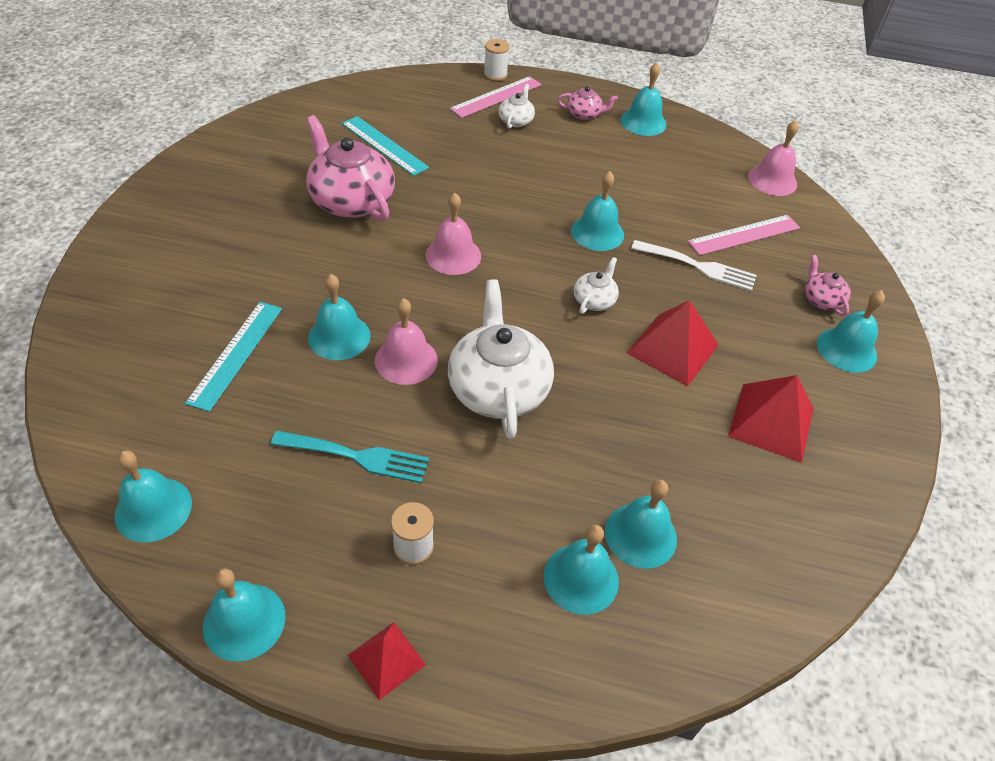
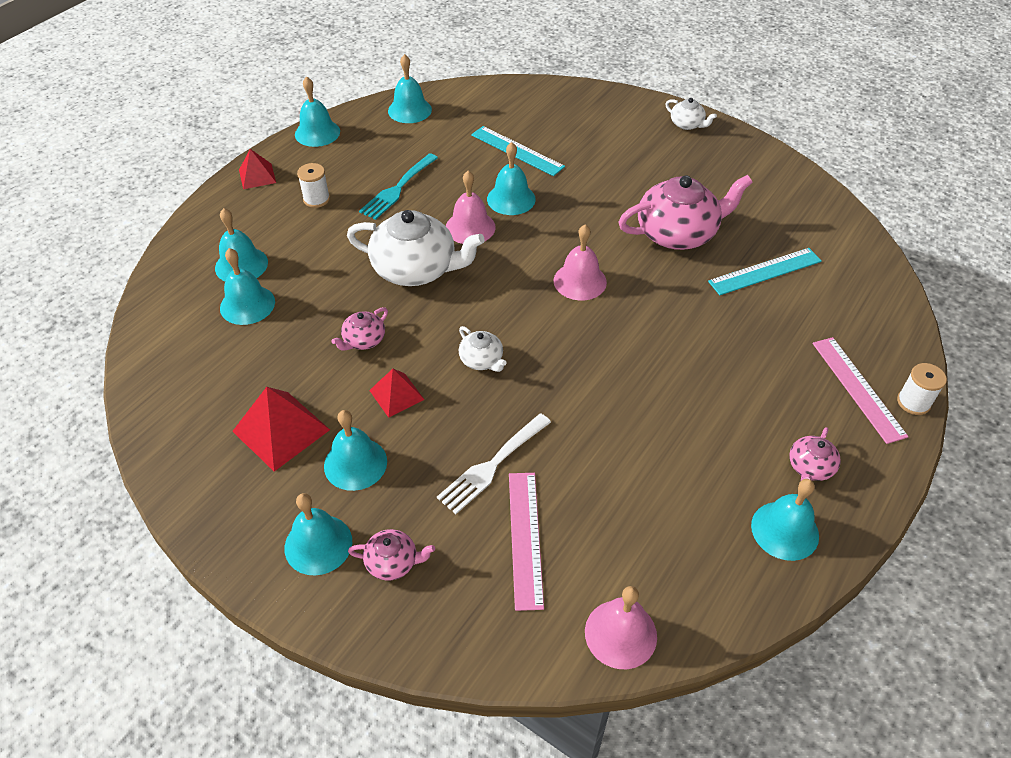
camera: 115 degrees right, 0 degrees up
(516, 121) = (801, 392): white teapot -> white teapot (687, 124)
(597, 232) = (576, 397): turquoise bell -> turquoise bell (355, 463)
(625, 398) = (363, 340): none -> pink teapot
(673, 349) = (396, 395): red pyramid -> red pyramid, size x0.61

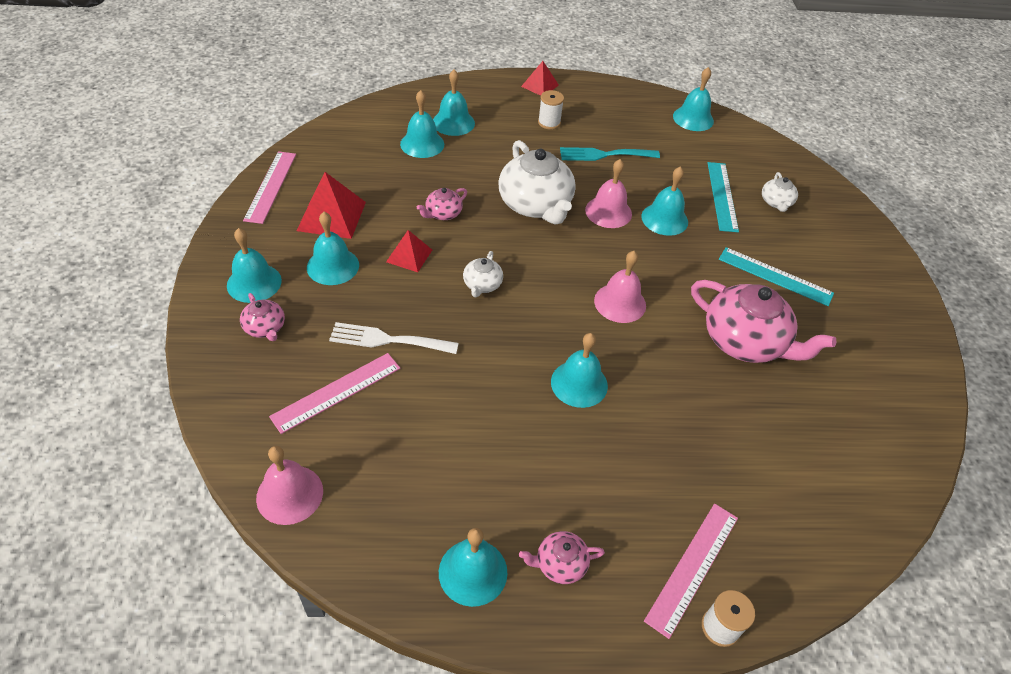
camera: 50 degrees right, 0 degrees up
(180, 463) = (271, 186): none -> pink ruler
(317, 133) = (613, 89): turquoise bell -> turquoise bell (579, 383)
(363, 340) = (443, 213): pink teapot -> pink teapot turned 45 degrees counterclockwise
(687, 124) = (892, 286): white teapot -> white teapot (776, 202)
(765, 271) = (768, 427): turquoise ruler -> turquoise ruler (775, 276)

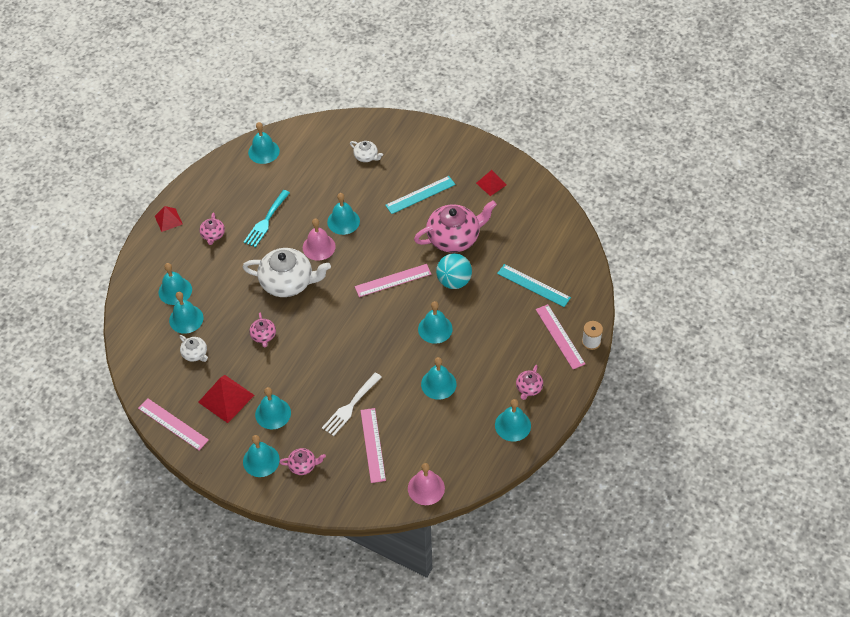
camera: 55 degrees left, 5 degrees up
(409, 255) = (289, 369): red pyramid -> red pyramid (491, 184)
(482, 285) = (337, 341): white teapot -> white teapot (195, 354)
(487, 429) = (438, 384): none -> turquoise bell
(549, 123) = (213, 235): white spool -> pink teapot
(620, 303) = (393, 280): pink bell -> pink ruler
(675, 372) = (454, 281): none -> turquoise ball
(722, 196) = (343, 180): turquoise ruler -> turquoise ruler (533, 285)

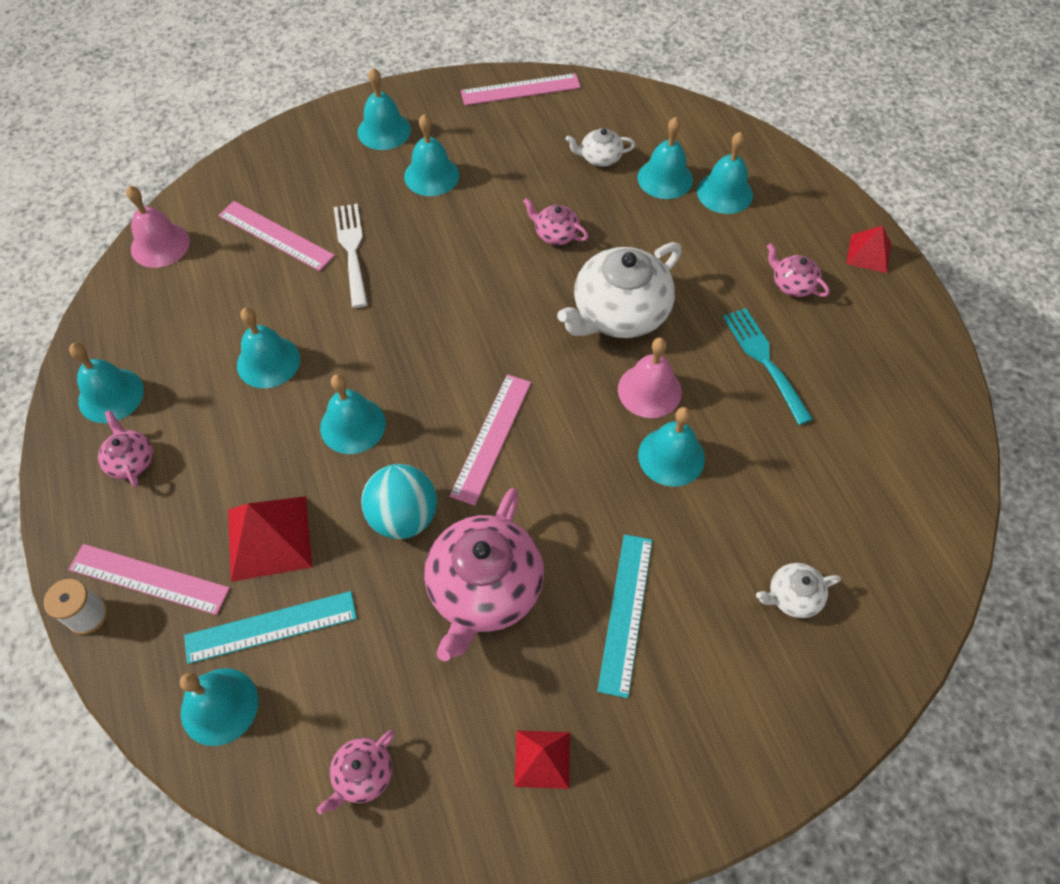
camera: 130 degrees right, 5 degrees up
(226, 398) = (502, 148): red pyramid -> red pyramid (269, 537)
(263, 151) = (929, 452): turquoise bell -> turquoise bell (219, 706)
(303, 465) = (332, 160): pink teapot -> pink teapot (362, 775)

